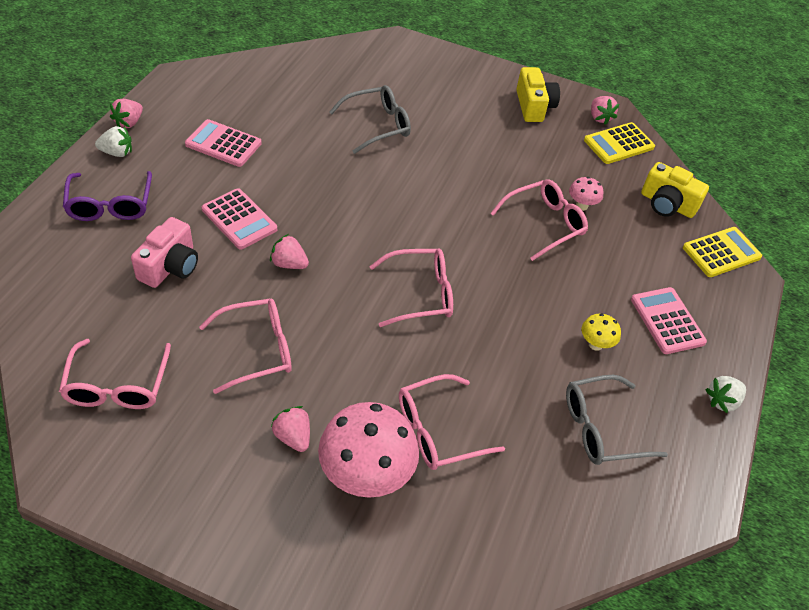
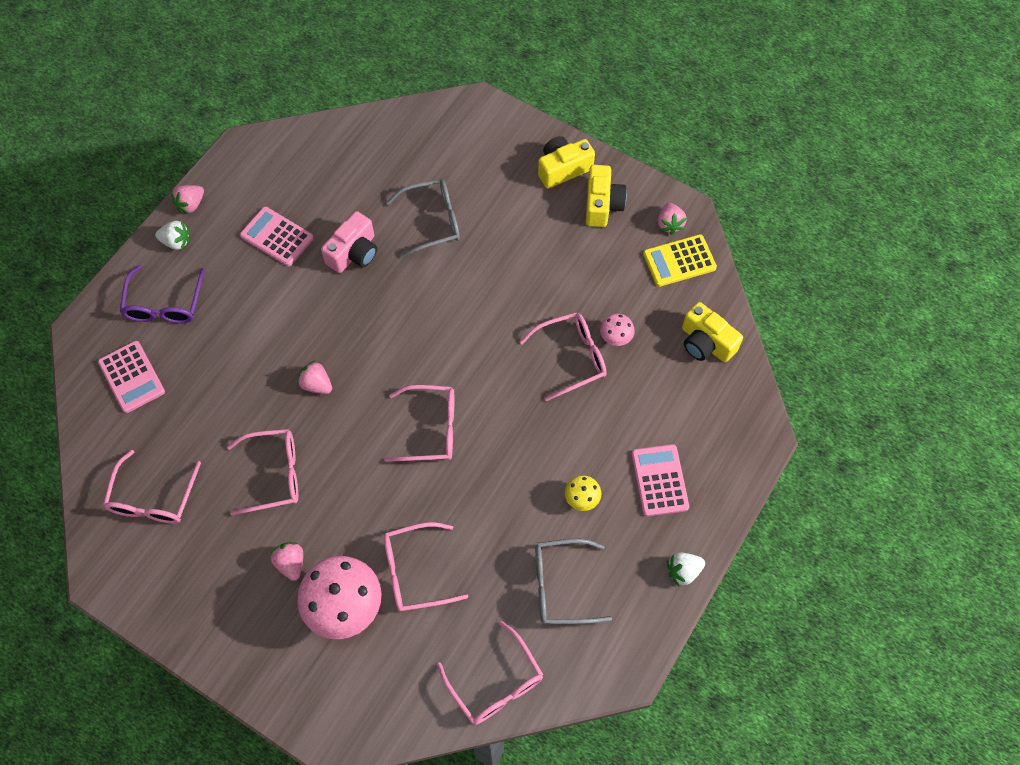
camera: 15 degrees right, 15 degrees up
(170, 266) = (210, 378): pink camera -> pink camera (354, 253)
(239, 219) = (279, 330): pink calculator -> pink calculator (131, 377)
(489, 82) = (563, 169): none -> yellow camera
(561, 537) = (495, 683): none -> pink glasses
(721, 253) = (742, 407): yellow calculator -> none

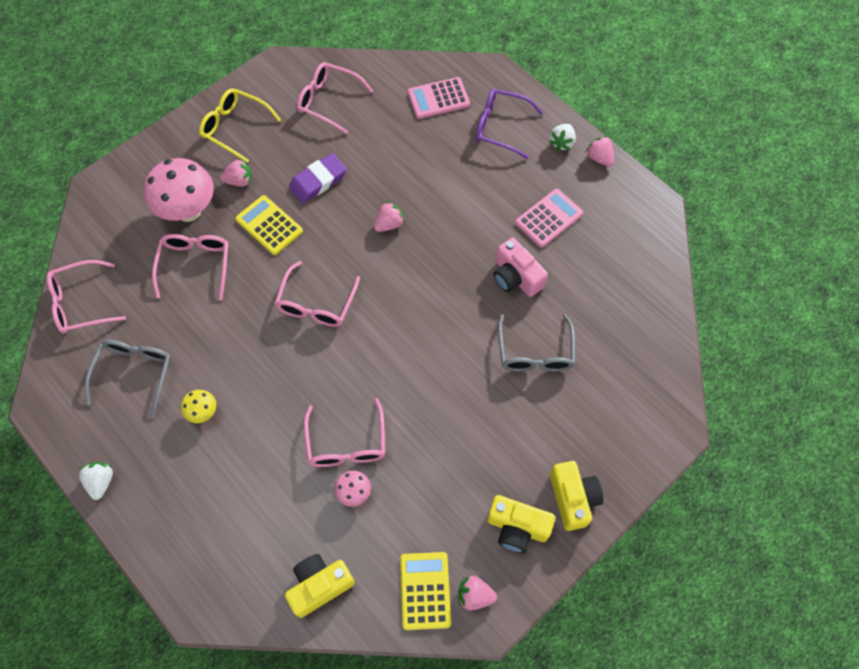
camera: 105 degrees right, 0 degrees up
(212, 596) = (235, 128): none -> yellow glasses
(274, 474) = (318, 181): pink glasses -> purple eraser
(345, 509) = (269, 225): none -> yellow calculator
(659, 480) = (193, 488): pink calculator -> none

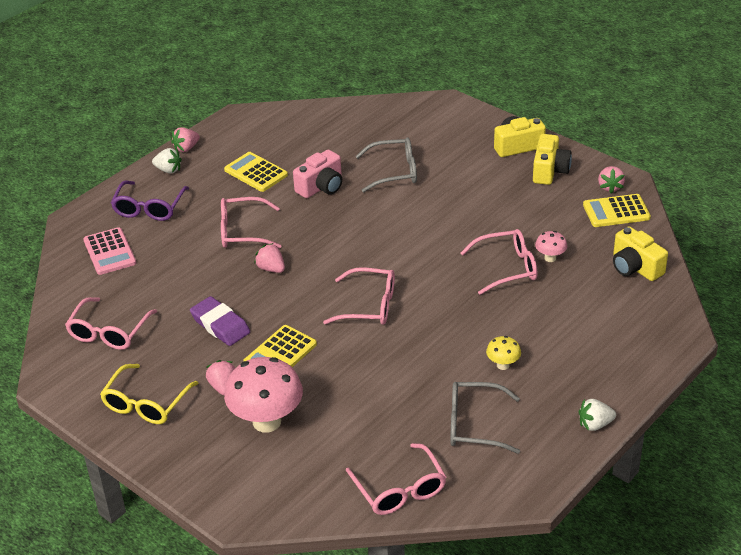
camera: 95 degrees left, 25 degrees down
(195, 265) = (337, 402): pink glasses -> pink glasses (242, 231)
(549, 218) = (256, 172): pink calculator -> yellow calculator

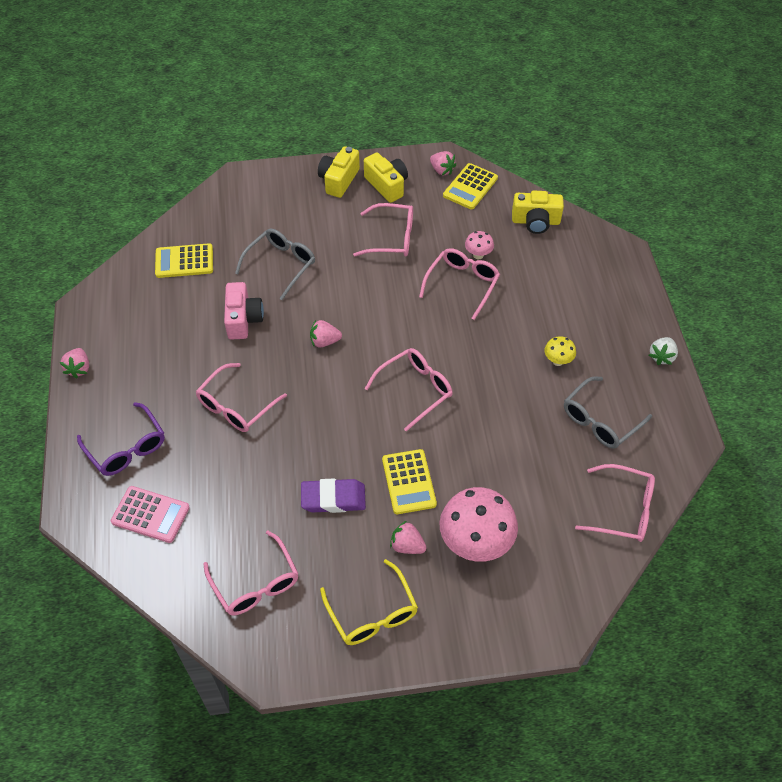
camera: 50 degrees left, 15 degrees up
(168, 170) = (92, 400): white strawberry -> none
(256, 172) = (172, 346): yellow calculator -> yellow calculator (184, 261)
(271, 269) = (304, 419): pink strawberry -> pink strawberry (324, 341)
(500, 205) = (392, 238): none -> pink glasses

